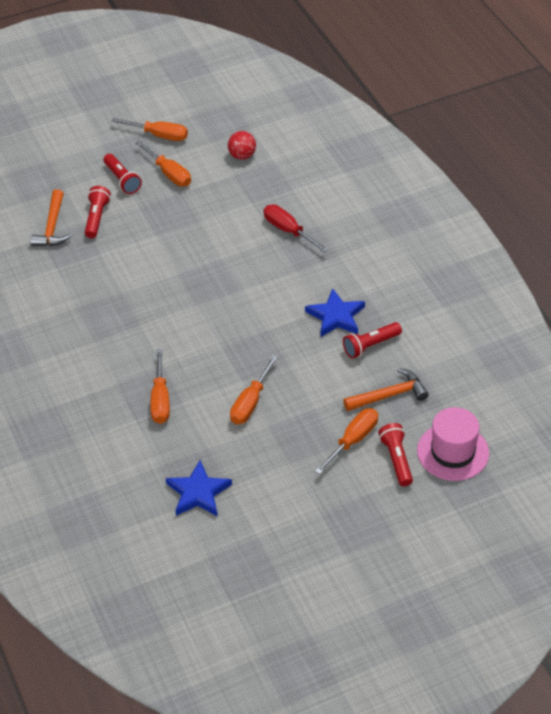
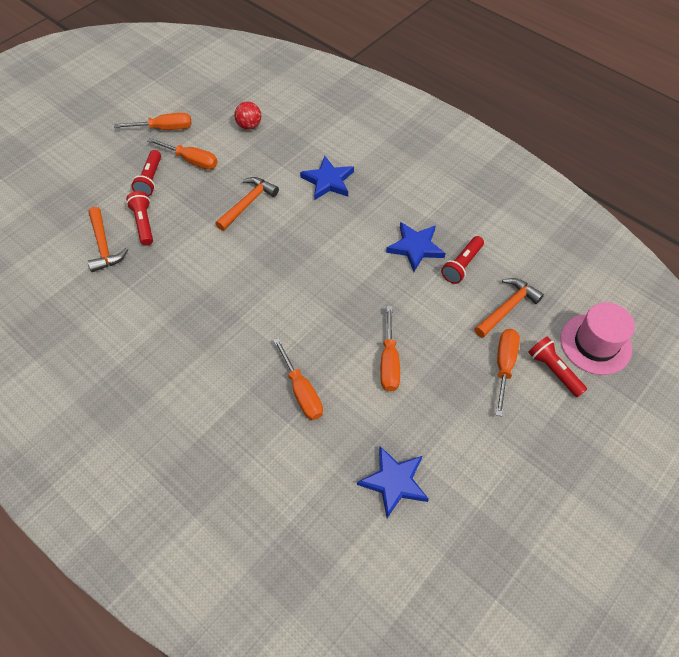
camera: 25 degrees left, 10 degrees up
(122, 180) = (150, 179): red flashlight -> red flashlight turned 60 degrees clockwise
(200, 229) = (248, 203): none -> orange hammer
(288, 231) = (328, 181): red screwdriver -> blue star

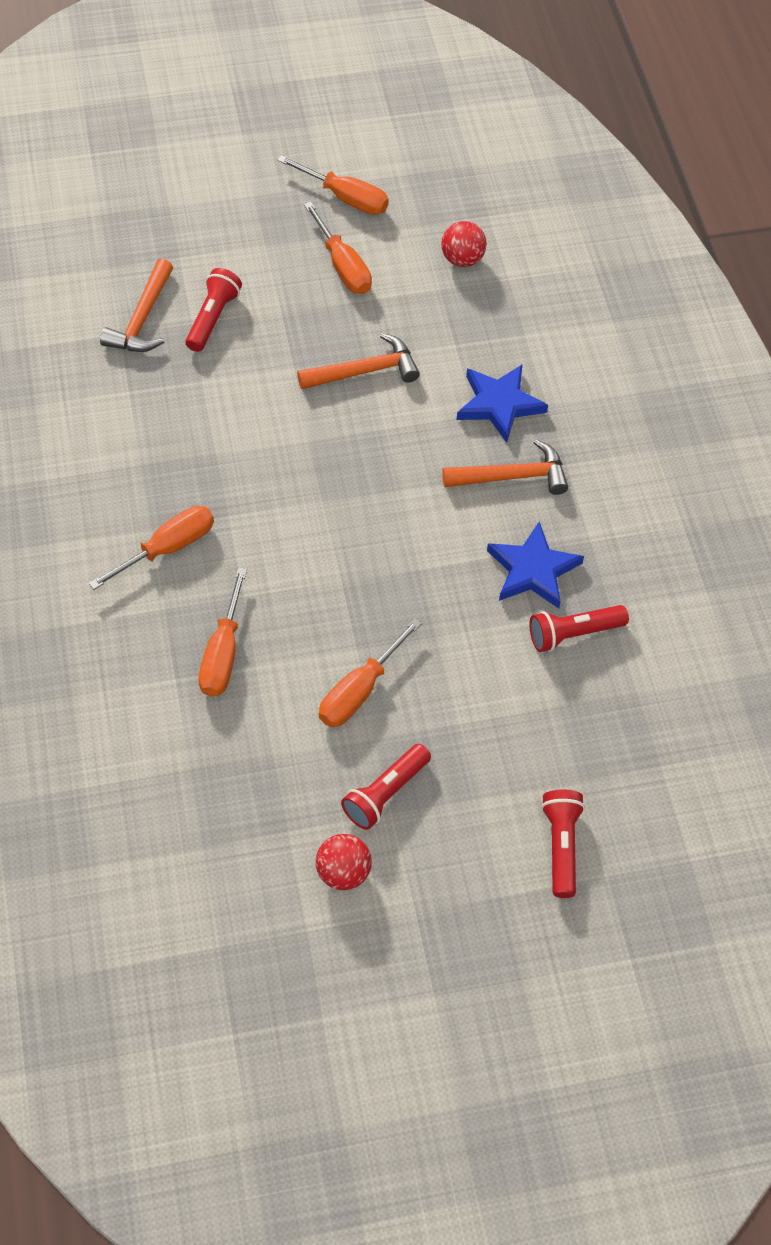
camera: 35 degrees right, 0 degrees up
(150, 179) = (268, 262): red flashlight -> red flashlight (385, 793)
(394, 482) = (236, 830): blue star -> none
(468, 463) = (343, 872): none -> red ball
(504, 366) = (501, 796): orange screwdriver -> orange screwdriver (167, 549)
(507, 307) = (580, 728): orange hammer -> orange hammer (512, 476)
(595, 344) = (654, 854): pink hat -> none

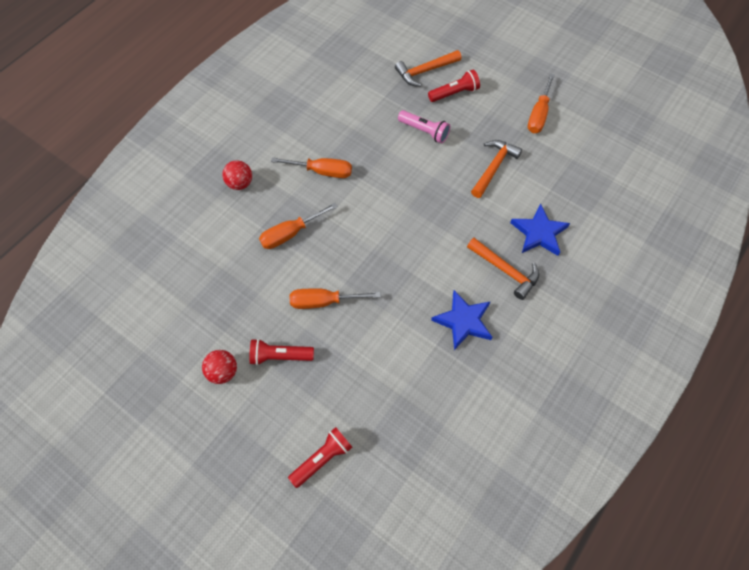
camera: 50 degrees right, 5 degrees up
(233, 395) = (424, 131): none -> pink flashlight
(345, 198) = (575, 86): orange screwdriver -> none
(365, 371) = (494, 167): orange hammer -> orange hammer turned 90 degrees counterclockwise
(462, 259) = (600, 154): red ball -> red ball (240, 183)
(573, 633) = (447, 368): red flashlight -> none

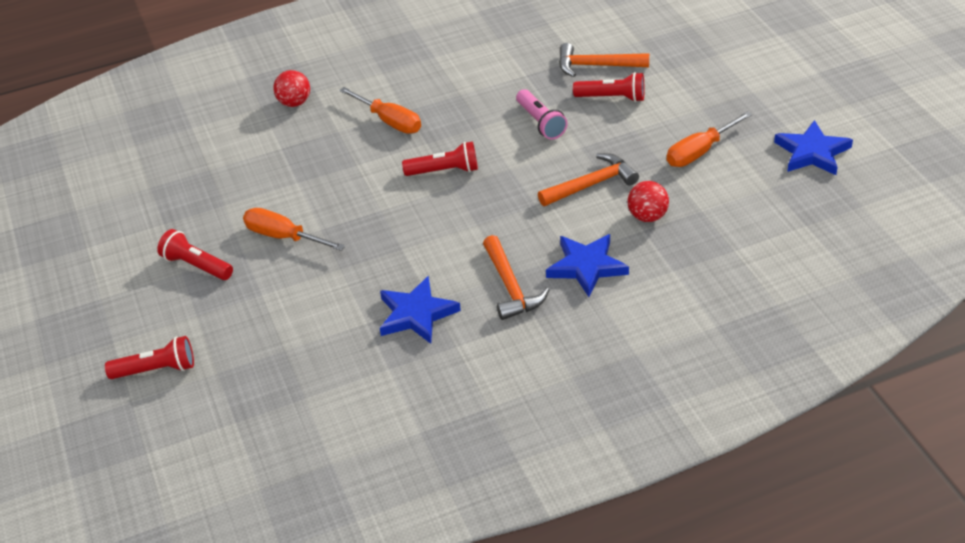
camera: 35 degrees right, 20 degrees down
(223, 372) = (131, 256): red ball -> red ball (647, 216)
(291, 233) = (306, 164): orange screwdriver -> none
(392, 197) = (444, 171): none -> red flashlight
(602, 88) = (812, 152): none -> blue star

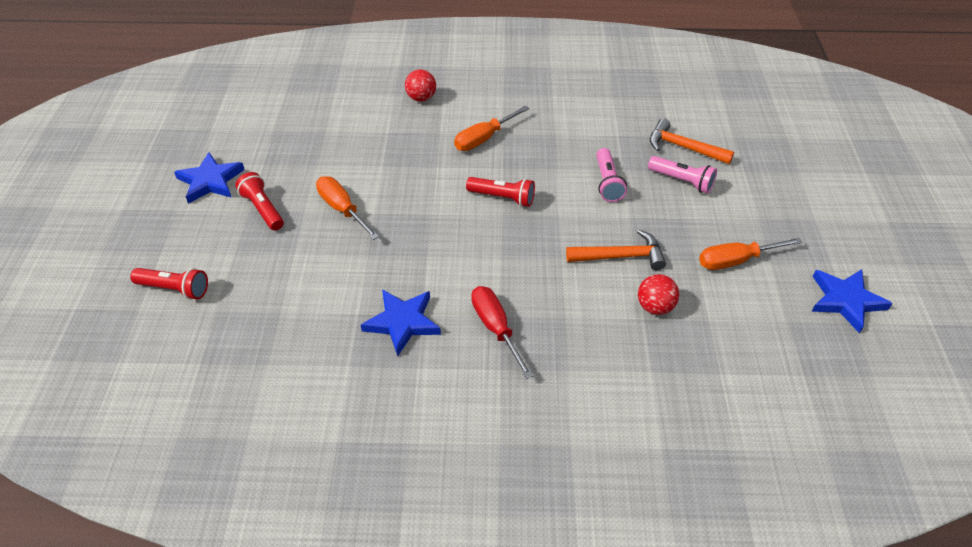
camera: 20 degrees right, 5 degrees up
(389, 121) = (484, 138): orange screwdriver -> orange screwdriver turned 75 degrees clockwise
(511, 287) = (496, 329): orange hammer -> red screwdriver
(586, 266) = (573, 335): blue star -> blue star (210, 181)
(612, 98) = (682, 181): red flashlight -> pink flashlight

